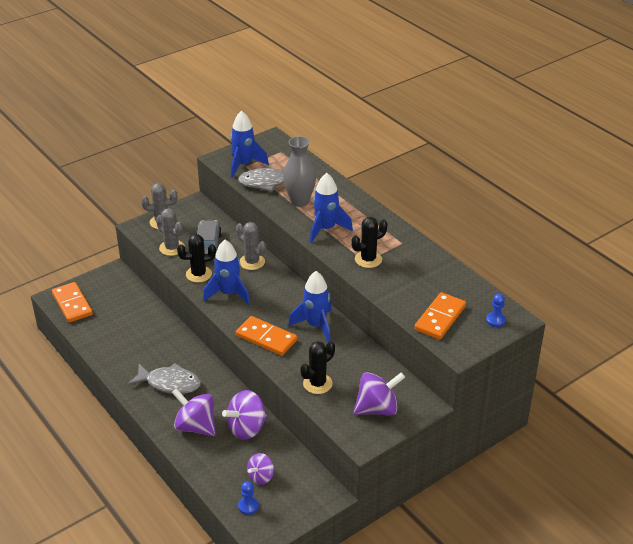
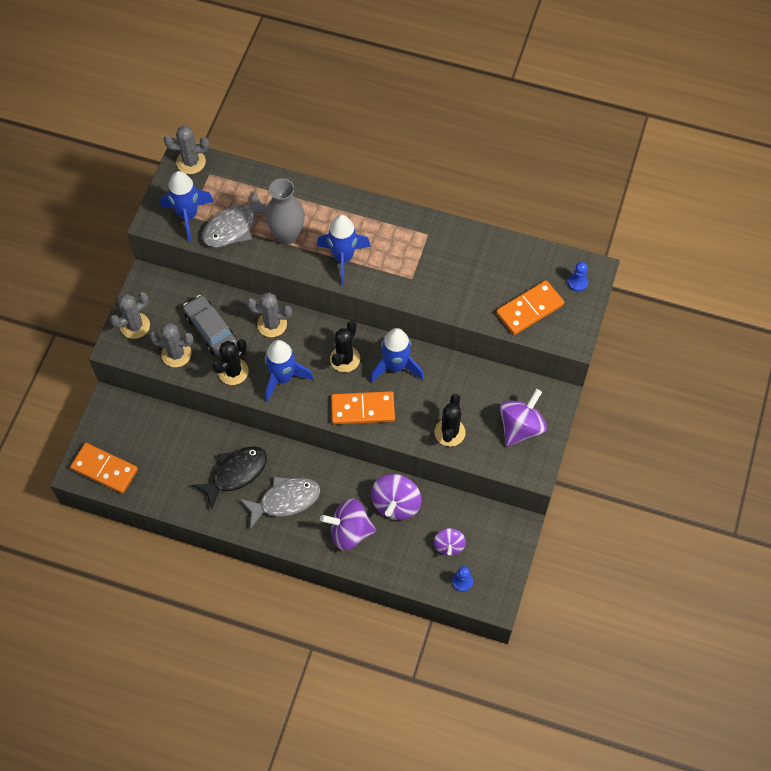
camera: 35 degrees left, 25 degrees up
(152, 350) = (235, 473): none -> black fish
(275, 141) = (191, 162): none -> grey cactus
(368, 259) = (413, 274): black cactus -> black cactus (345, 359)
(440, 318) = (529, 309): orange domino -> orange domino turned 60 degrees clockwise

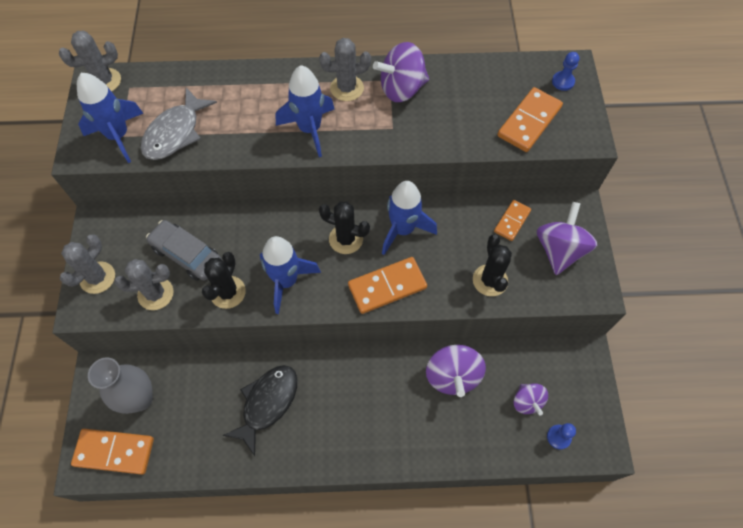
camera: 20 degrees left, 0 degrees up
(272, 324) = (253, 228): grey cactus -> grey cactus (347, 88)
(285, 500) = (333, 414): grey fish -> none
(287, 235) = (238, 124): grey vase -> grey vase (140, 399)
(345, 359) = (346, 239): black cactus -> black cactus turned 75 degrees counterclockwise
(349, 531) = (416, 425): purple spinning top -> purple spinning top (401, 89)
(492, 389) = (512, 221): none -> orange domino

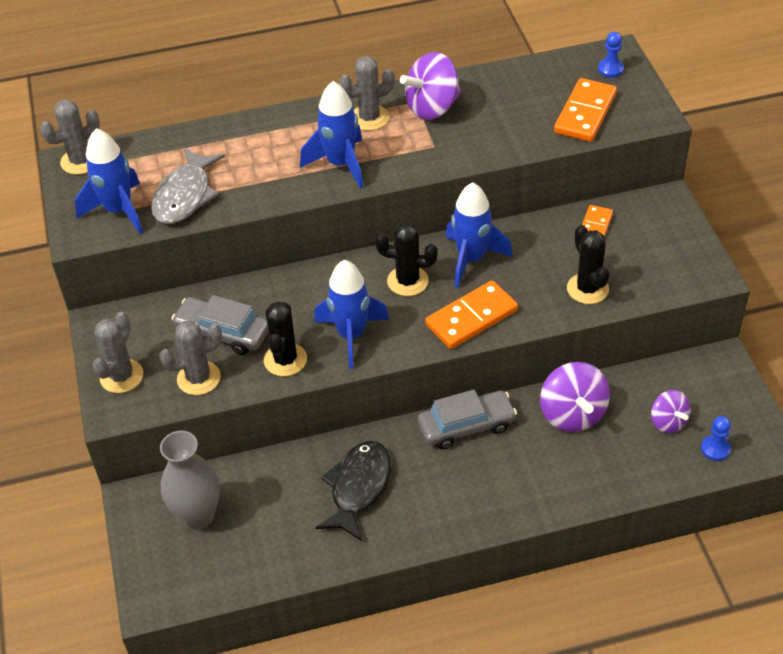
camera: 10 degrees left, 15 degrees down
(114, 452) = (184, 577): orange domino -> none
(366, 366) = (466, 426): none -> grey car
(559, 250) = (657, 245): purple spinning top -> none

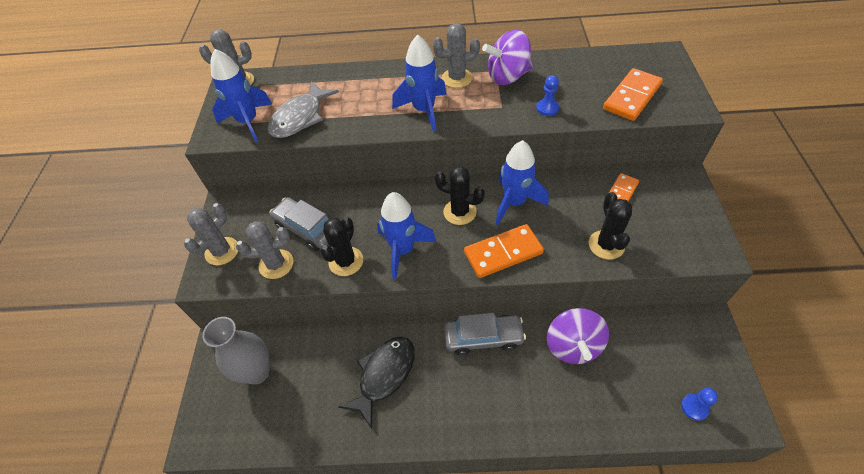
camera: 15 degrees right, 5 degrees up
(610, 69) = (659, 65): blue pawn -> blue pawn (547, 108)
(668, 422) = (654, 371): purple spinning top -> none

